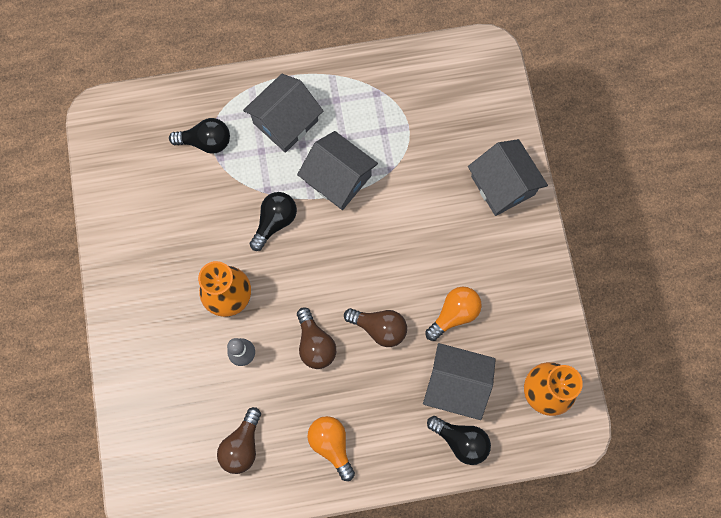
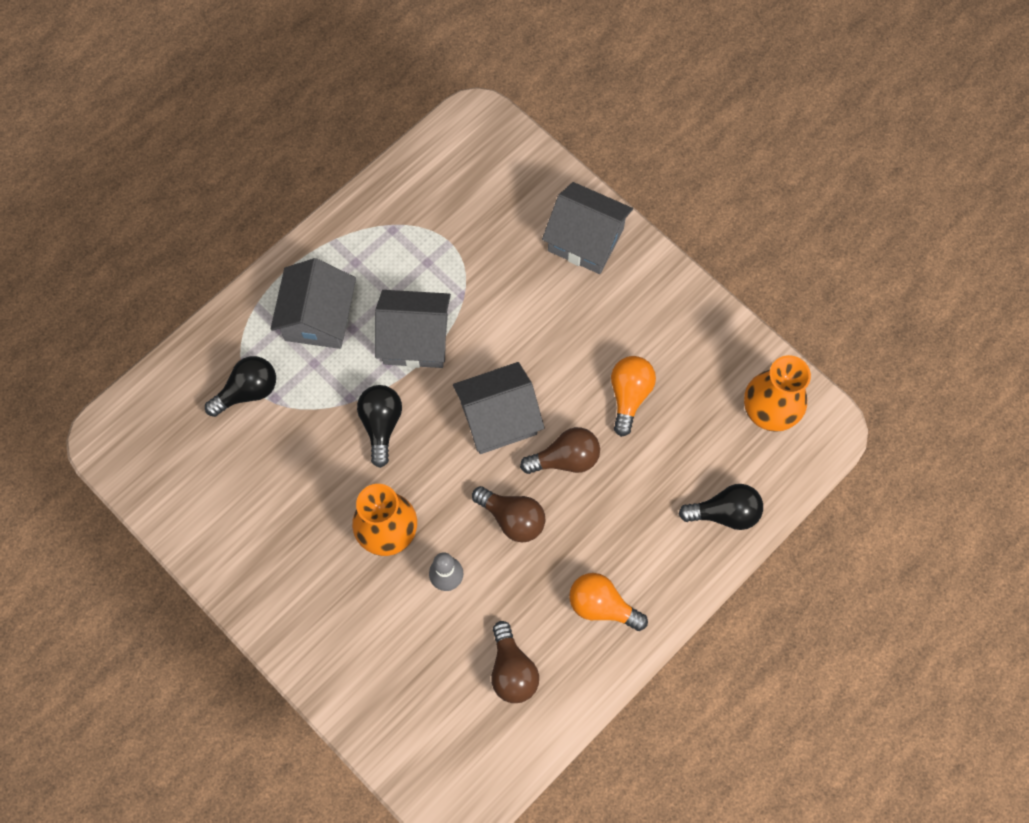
camera: 35 degrees left, 5 degrees down
(456, 384) = (680, 462): grey house -> grey house (498, 418)

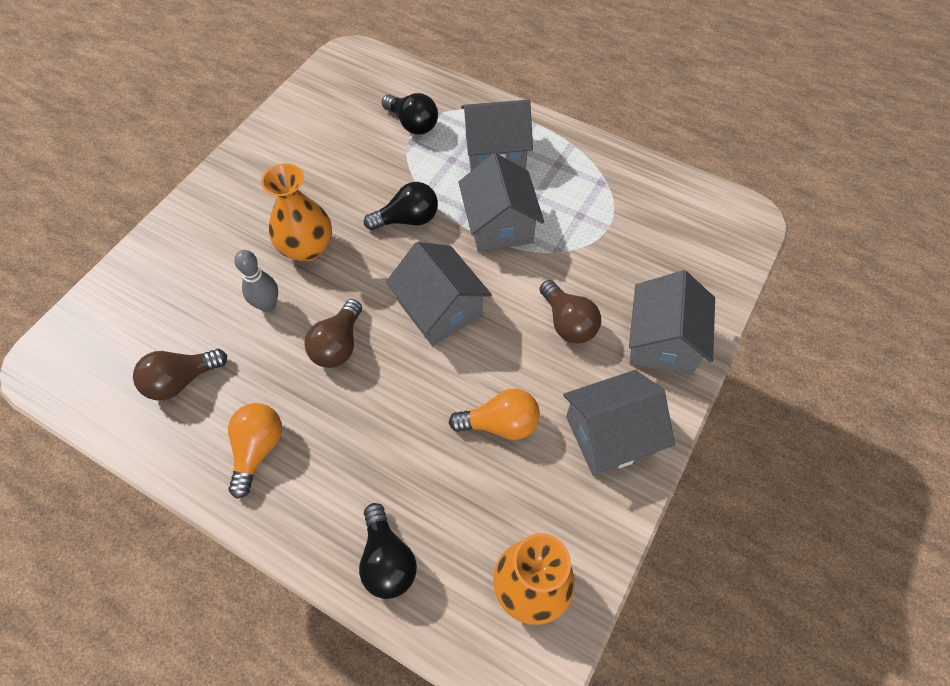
camera: 75 degrees right, 10 degrees down
(565, 459) = (412, 378): brown light bulb -> brown light bulb (568, 322)
(661, 312) = (610, 435): none -> grey house

